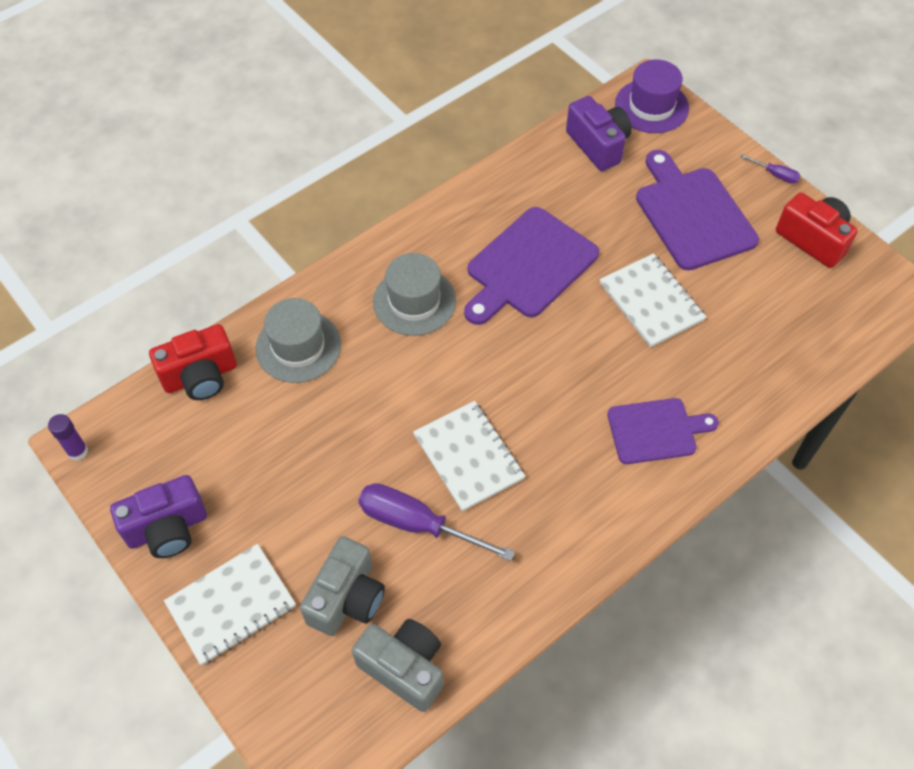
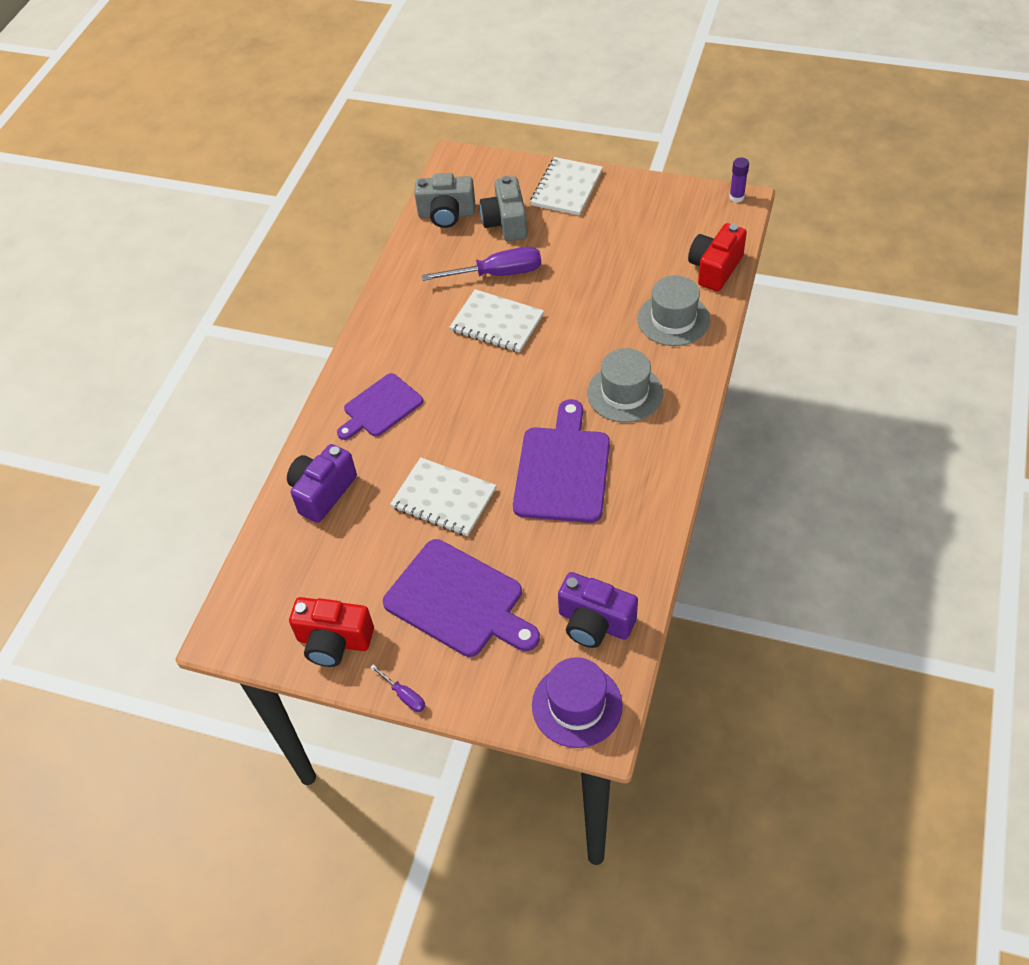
camera: 150 degrees right, 5 degrees down
(167, 528) = (640, 196): purple camera -> purple camera (323, 492)
(775, 175) = (404, 695): purple screwdriver -> purple screwdriver turned 135 degrees counterclockwise

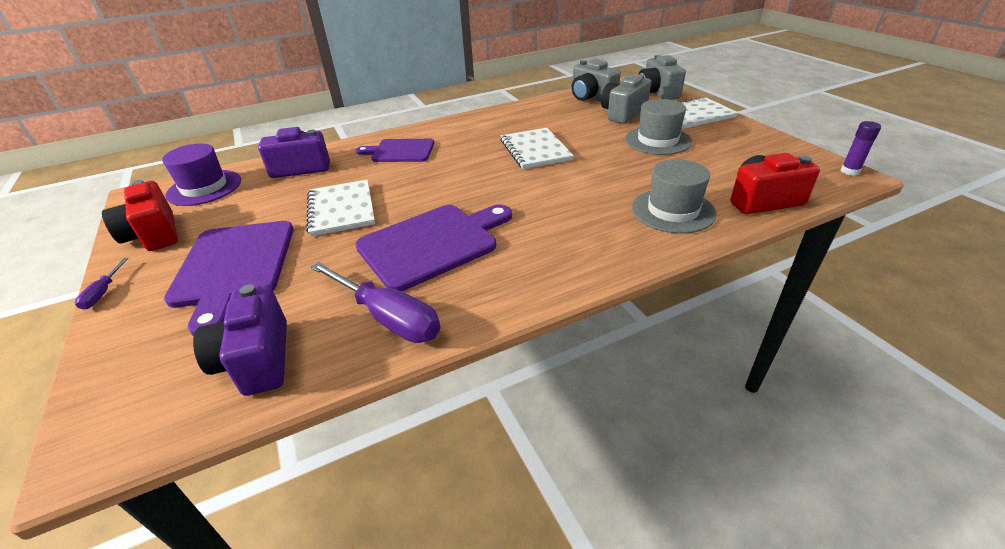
camera: 45 degrees right, 15 degrees down
(498, 170) = (657, 93): none -> grey camera
(498, 274) = (577, 131): purple screwdriver -> purple screwdriver (388, 317)
(577, 705) = (125, 411): purple hat -> purple hat (204, 188)
(624, 393) = (557, 230): grey hat -> grey hat (657, 140)

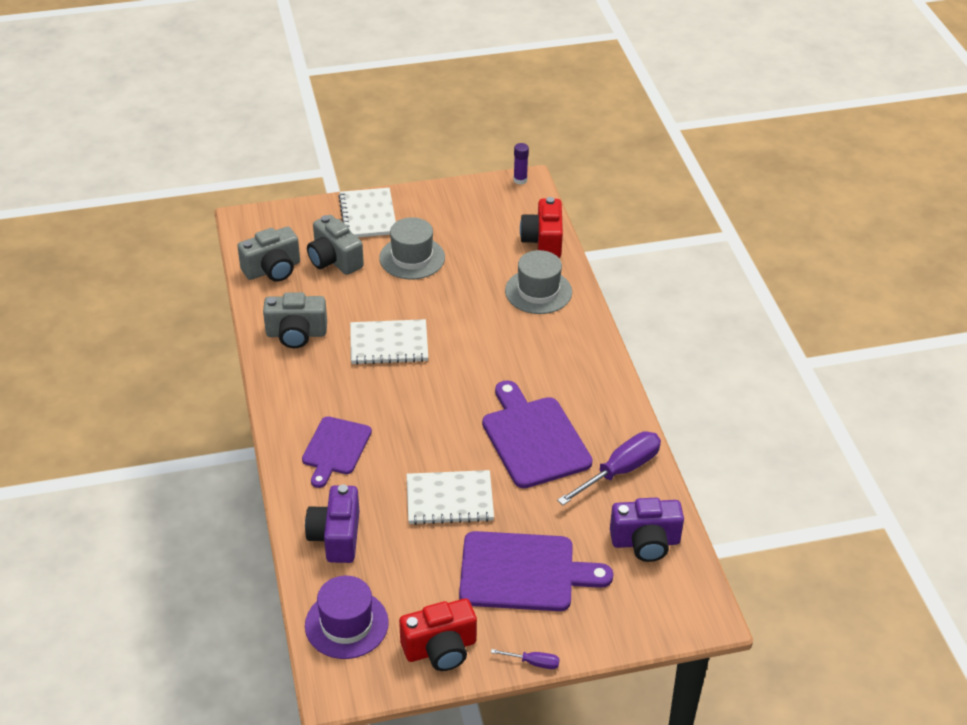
camera: 80 degrees left, 5 degrees up
(657, 93) = (293, 218): grey camera -> grey camera (296, 334)

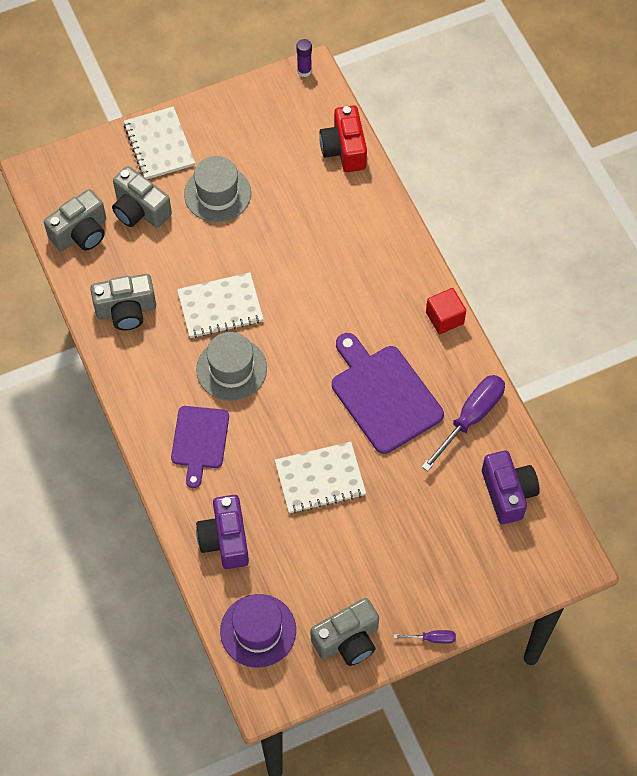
camera: 10 degrees left, 20 degrees up
(440, 649) = (347, 640): red camera -> grey camera
(523, 572) = (404, 546): purple cutting board -> none
(538, 291) = (352, 215): grey hat -> grey hat (231, 369)
(611, 384) = (444, 318): none -> red cube
(645, 542) = (508, 493): purple camera -> purple camera turned 90 degrees counterclockwise

